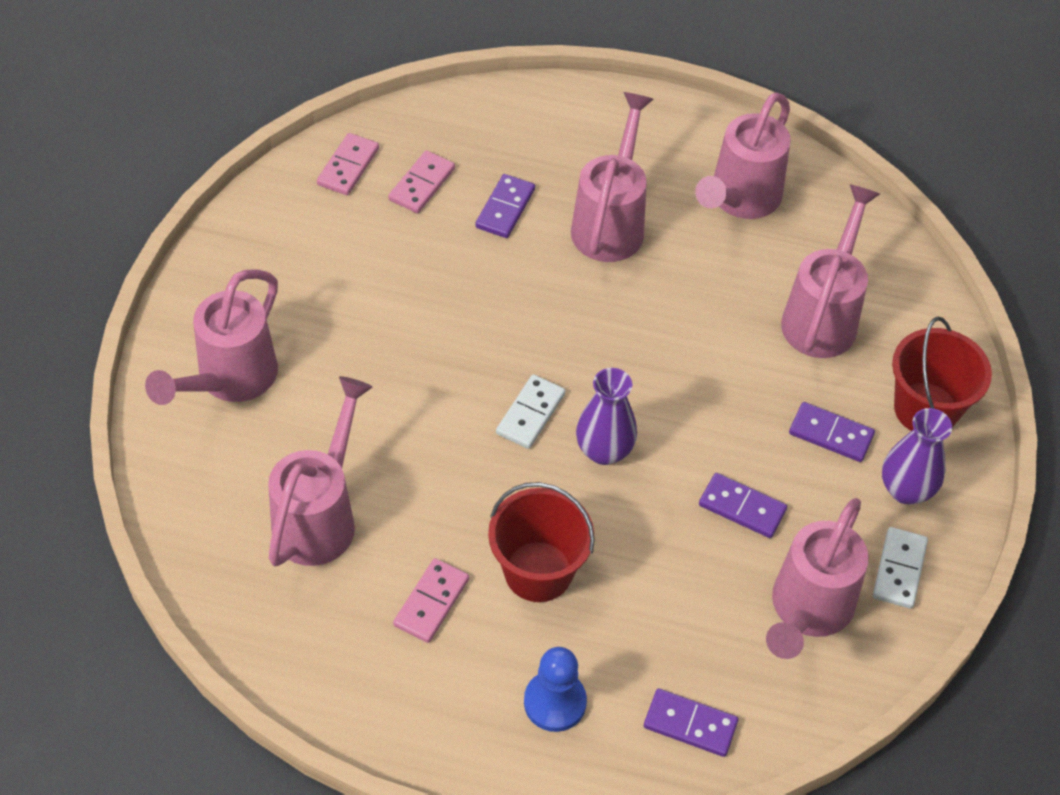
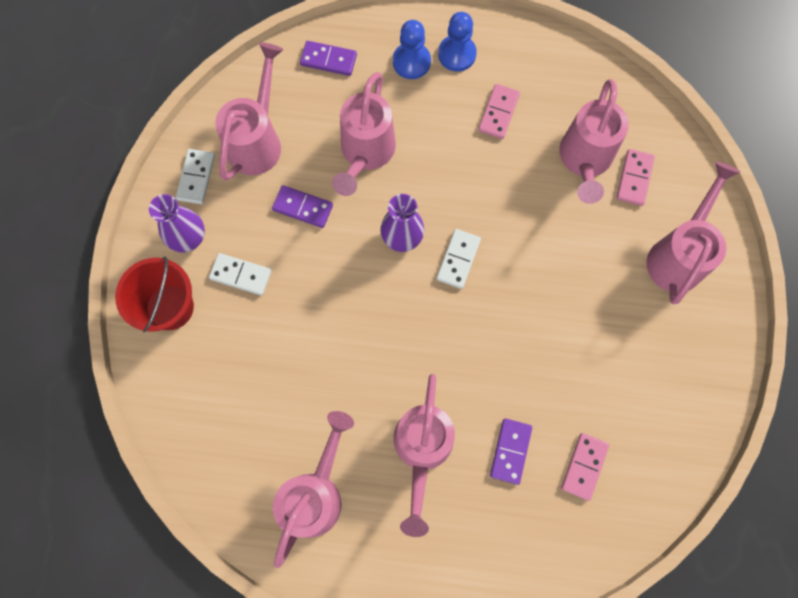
camera: 175 degrees right, 20 degrees up
(348, 166) = (650, 476): pink domino -> pink domino (634, 178)
(479, 705) = (457, 54): none -> blue pawn
(538, 571) = (434, 142): red bucket -> none
(823, 316) = (246, 381): pink watering can -> pink watering can (365, 153)
(830, 434) = (241, 275): purple domino -> white domino

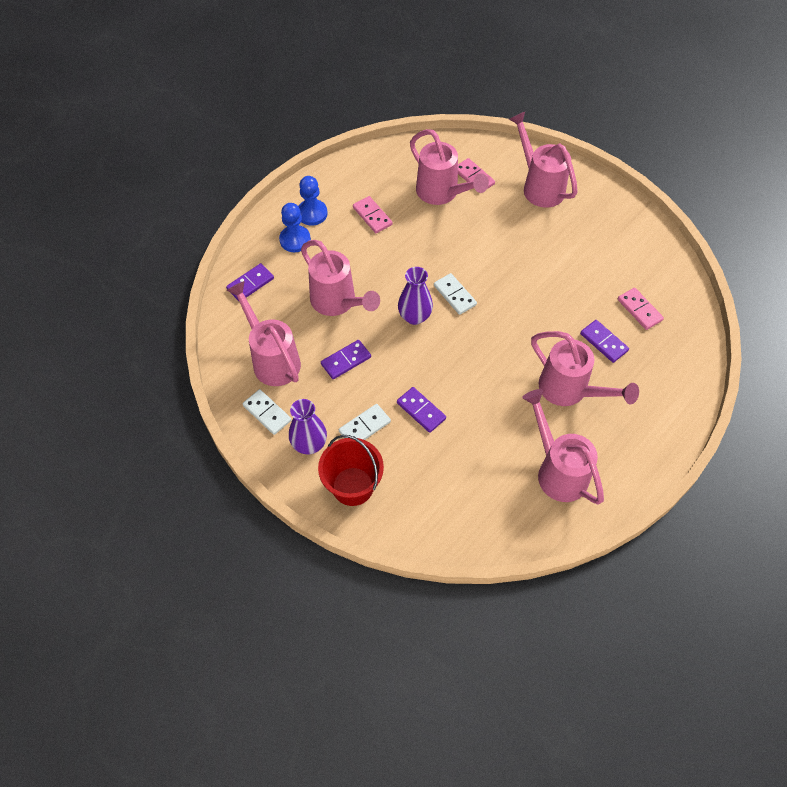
camera: 55 degrees left, 15 degrees down
(294, 316) = (421, 411): none -> purple domino

